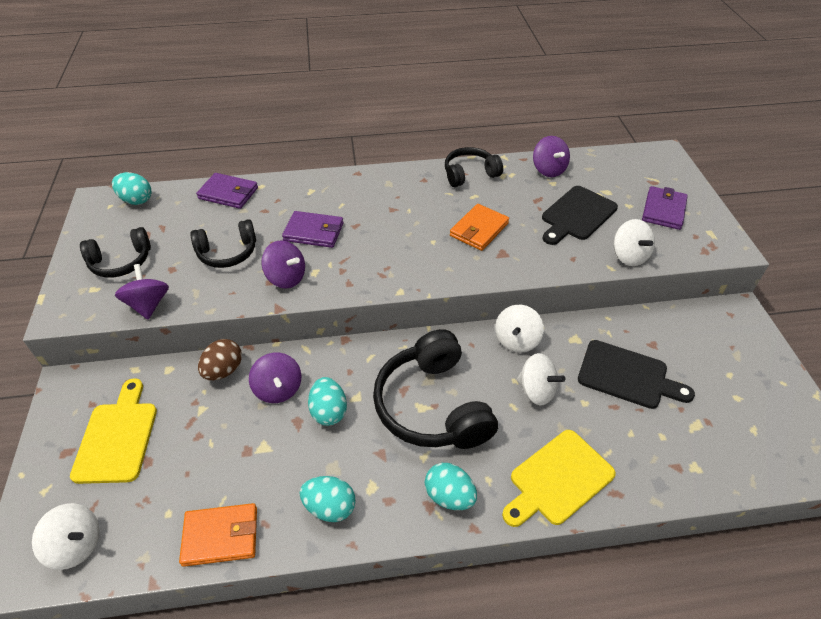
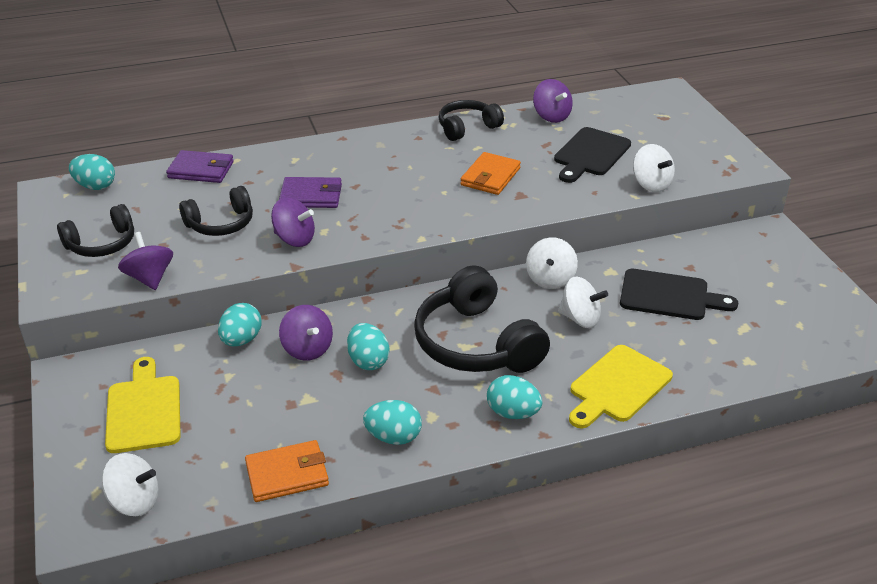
camera: 10 degrees left, 10 degrees down
(224, 370) = (241, 340): brown egg -> turquoise egg
(663, 210) = (679, 141): purple wallet -> none

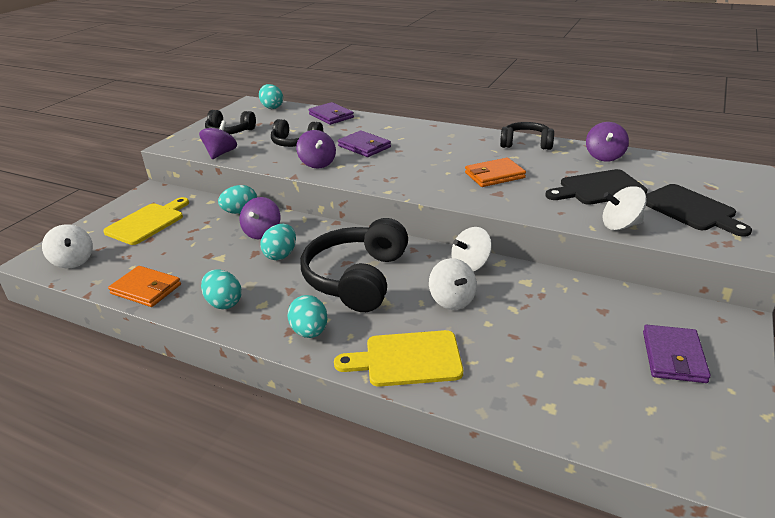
camera: 45 degrees right, 5 degrees down
(651, 184) = (620, 225): white spinning top -> white spinning top turned 75 degrees clockwise
(669, 296) = (550, 321): black cutting board -> black cutting board (690, 209)
(770, 279) = (673, 357): none -> purple wallet

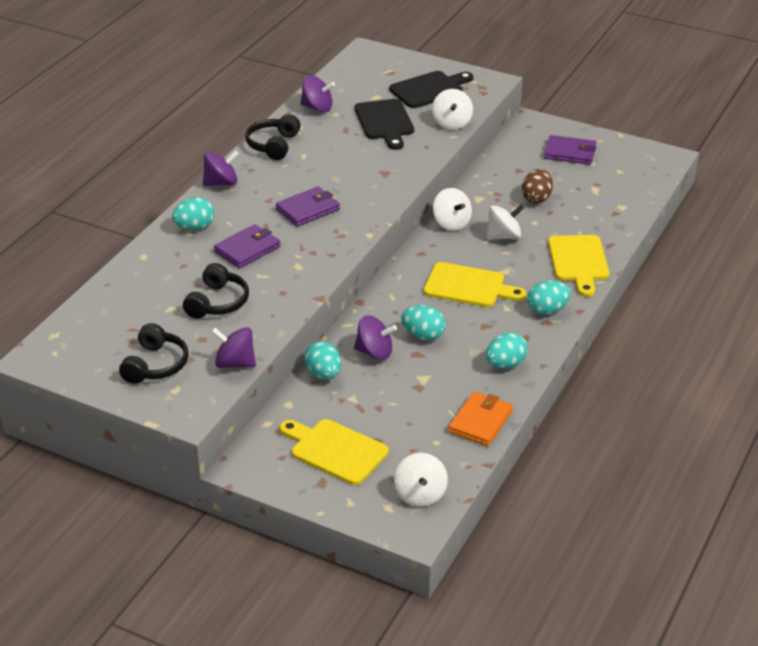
camera: 90 degrees left, 5 degrees up
(73, 261) = (420, 495): white spinning top -> white spinning top turned 120 degrees clockwise
(272, 107) = (68, 334): turquoise egg -> turquoise egg (195, 227)
(317, 163) = (288, 282): purple spinning top -> purple spinning top (221, 183)
(331, 116) = (130, 277): purple wallet -> purple wallet (308, 209)
(357, 278) = (468, 286): black headphones -> yellow cutting board
(494, 175) = (346, 171): orange wallet -> none
(542, 325) = (536, 198): none -> brown egg

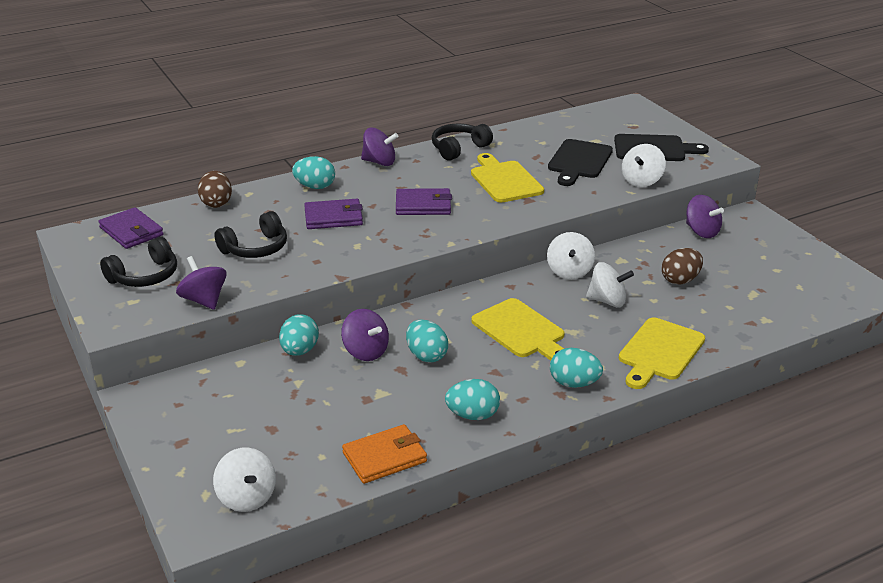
camera: 35 degrees right, 5 degrees down
(127, 276) = (216, 203): none -> brown egg
(317, 108) = (532, 133): purple spinning top -> purple spinning top (701, 232)
(335, 450) = (226, 420): yellow cutting board -> yellow cutting board (504, 180)
(420, 495) = (247, 497): white spinning top -> white spinning top turned 60 degrees counterclockwise
(570, 153) = (762, 253): purple wallet -> purple wallet (131, 231)

